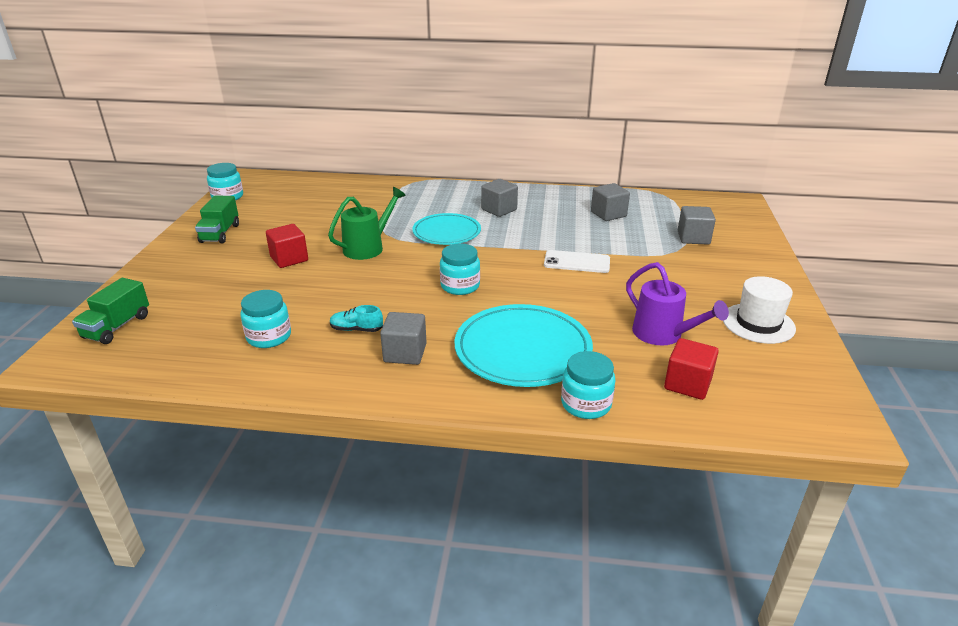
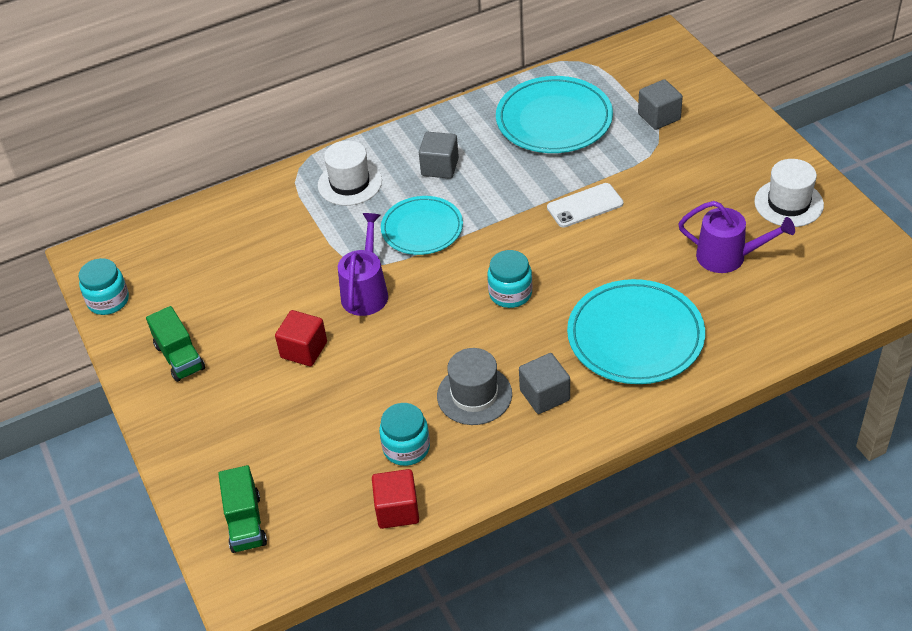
camera: 30 degrees left, 15 degrees up
(356, 329) = (474, 395): turquoise shoe -> grey hat
(368, 247) = (366, 291): green watering can -> purple watering can
(432, 198) = (350, 183): none -> white hat
(586, 404) = (730, 362): turquoise jar -> none
(608, 214) = (554, 120): grey cube -> turquoise plate
(687, 384) = (785, 299): red cube -> red cube (397, 510)

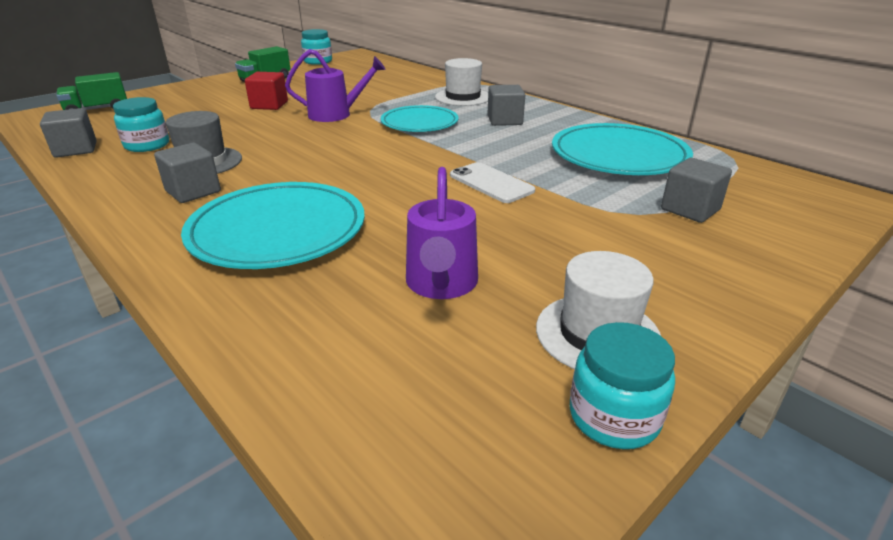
camera: 70 degrees right, 15 degrees down
(397, 510) = (76, 149): red cube -> grey cube
(510, 293) = (342, 163): turquoise jar -> turquoise jar (613, 417)

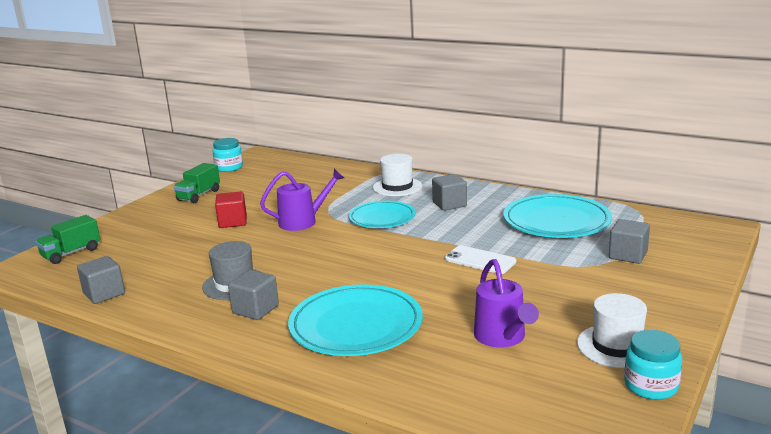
camera: 15 degrees left, 10 degrees down
(147, 145) = (165, 278): turquoise jar -> none

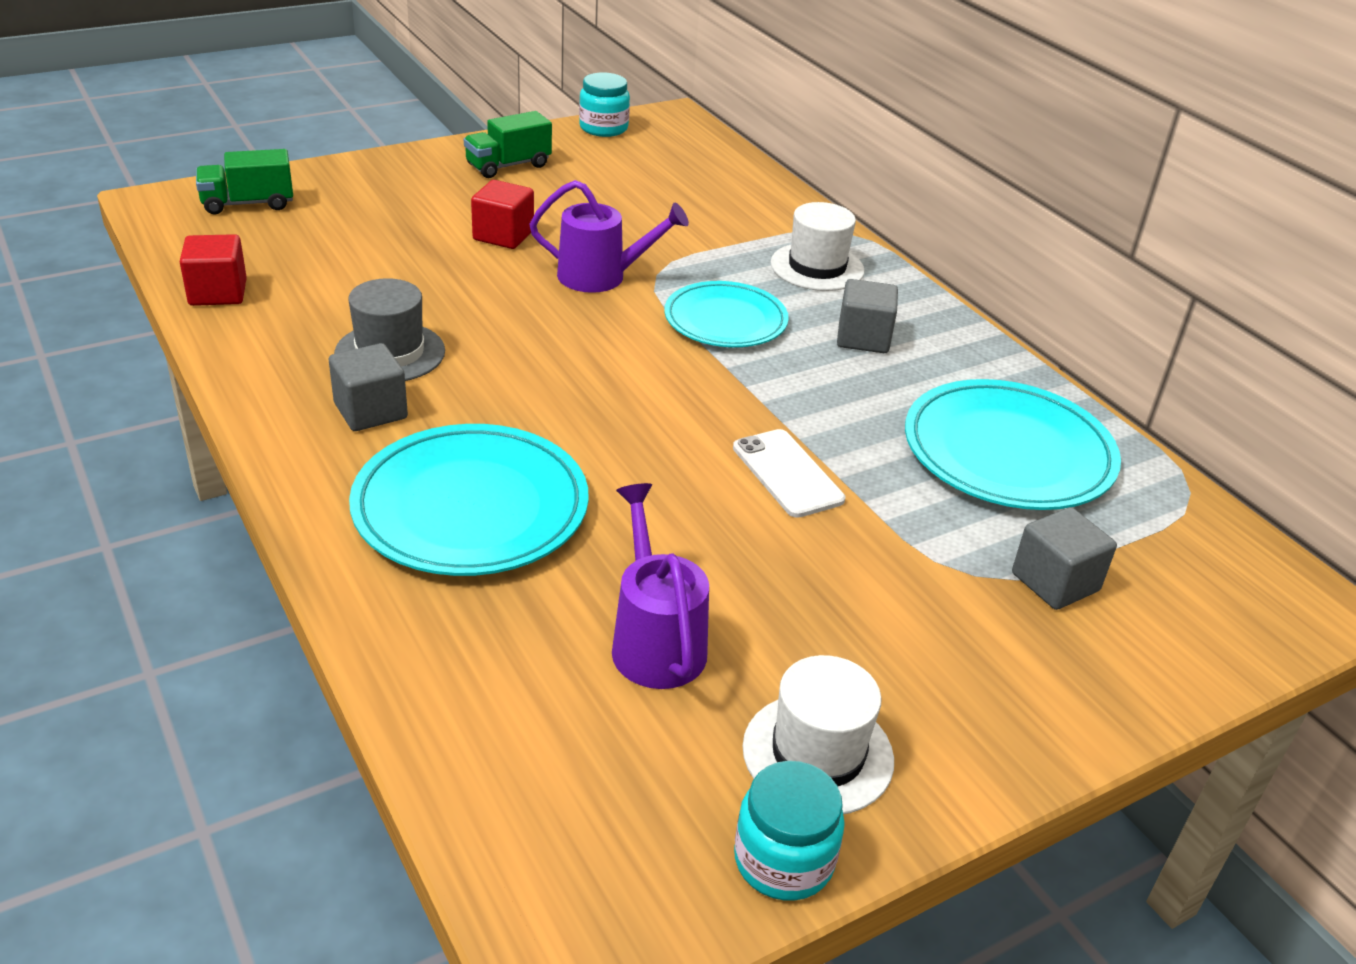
camera: 25 degrees right, 15 degrees up
(104, 294) = (218, 293): grey cube -> red cube
(502, 338) = (655, 641): purple watering can -> purple watering can turned 150 degrees clockwise

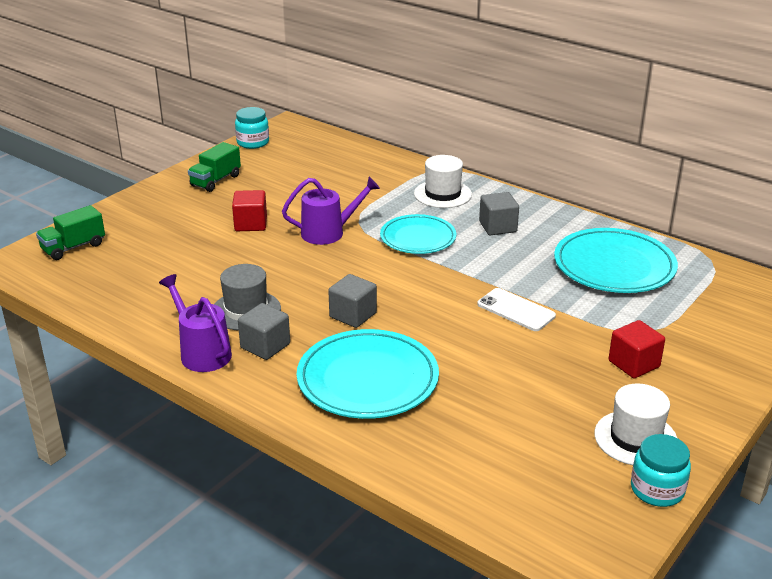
camera: 20 degrees left, 5 degrees down
(218, 293) = (108, 306): red cube -> red cube (634, 364)
(655, 641) = (518, 413): purple watering can -> purple watering can (201, 352)
(1055, 582) = (681, 323): grey cube -> grey cube (353, 315)

